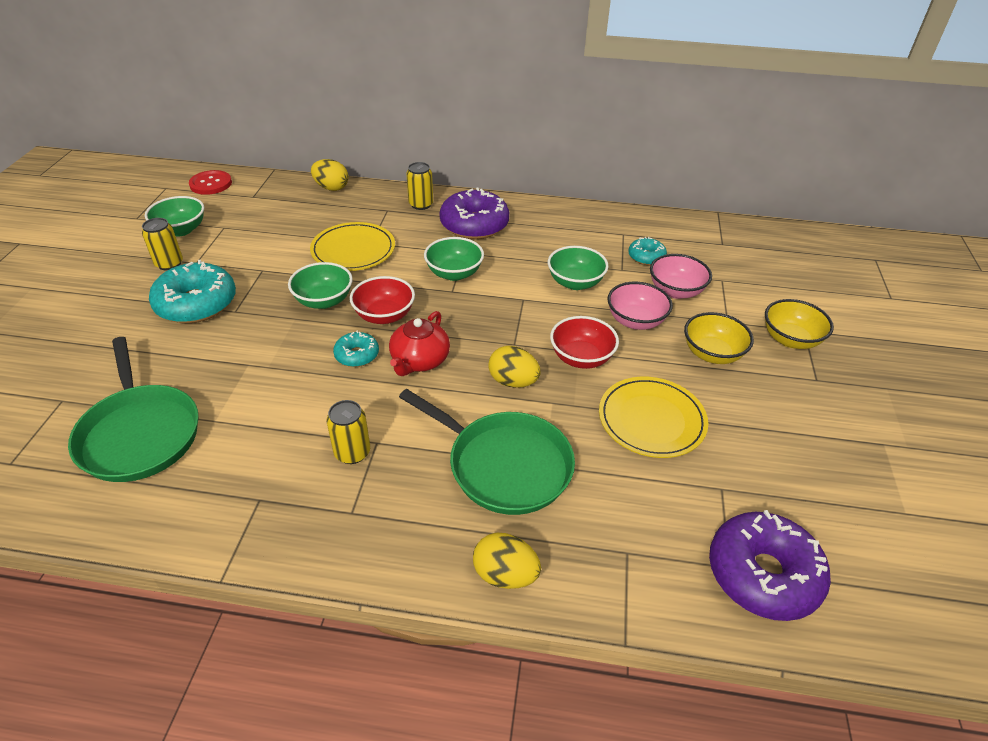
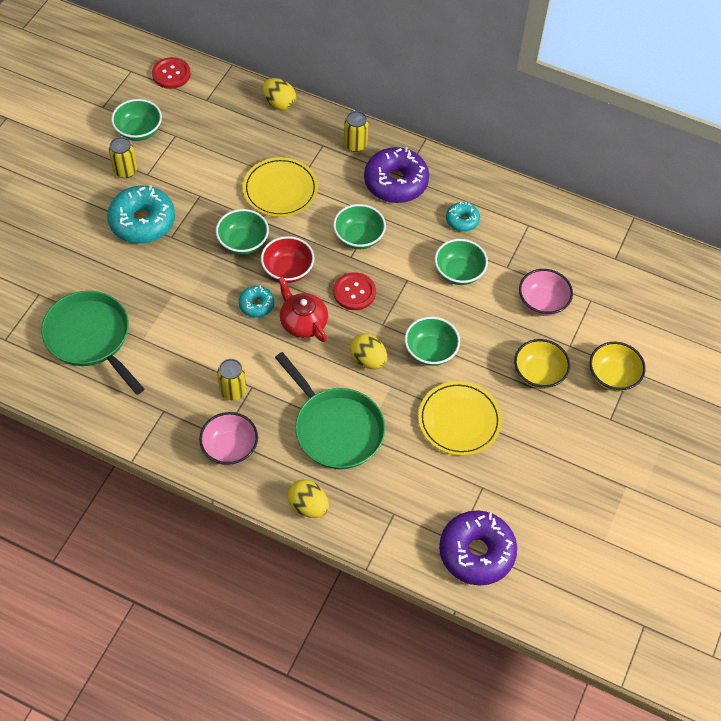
camera: 15 degrees right, 15 degrees up
(139, 434) = (90, 337): green pan -> green pan turned 150 degrees clockwise
(419, 361) = (303, 322): red teapot -> red teapot turned 105 degrees clockwise
(469, 321) = (354, 292): none -> red button
(581, 358) = (430, 351): red bowl -> green bowl
(635, 321) = (492, 326): pink bowl -> pink bowl (230, 448)
(646, 257) = (536, 258): turquoise donut -> turquoise donut (462, 220)

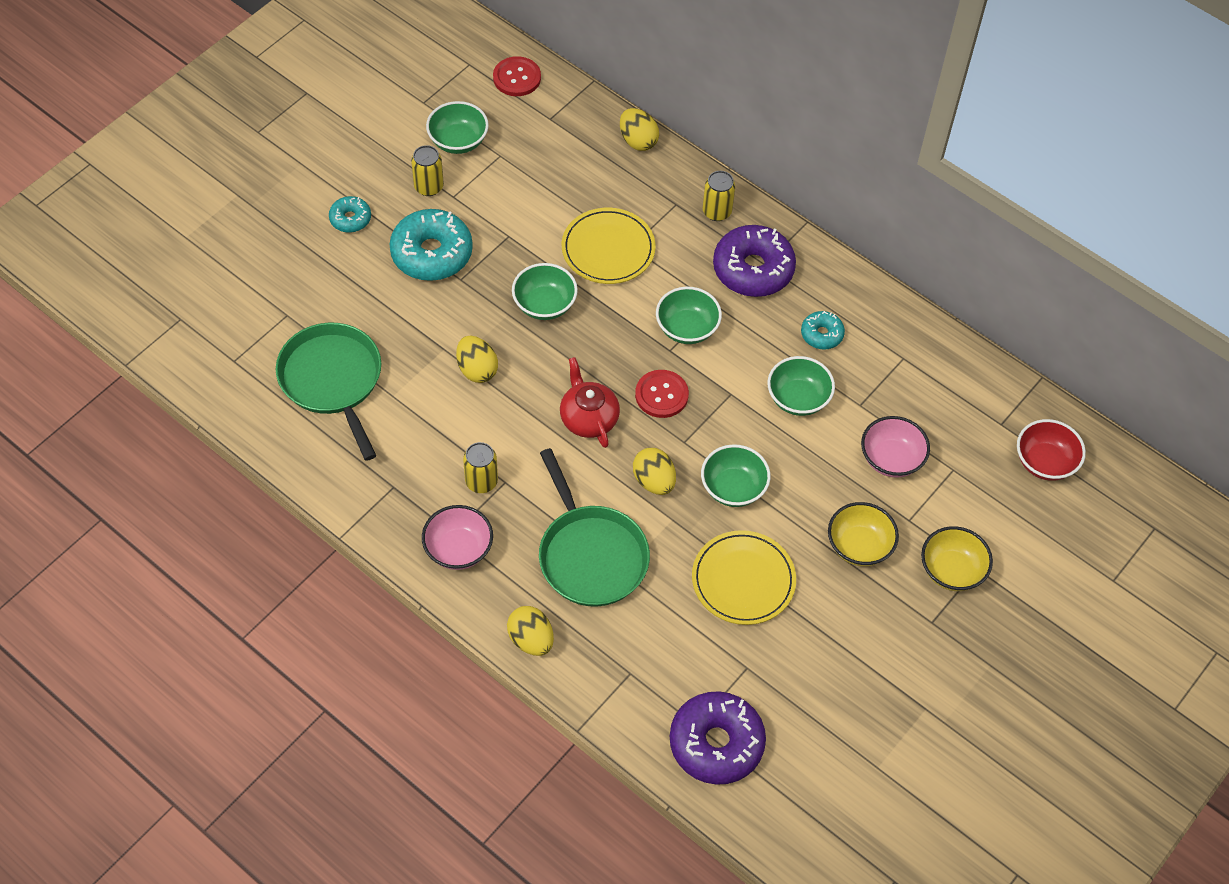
camera: 15 degrees right, 0 degrees up
(204, 304) = (477, 369): none -> yellow egg
(256, 305) = (539, 384): turquoise donut -> turquoise donut (350, 219)
(288, 270) = (588, 350): red bowl -> red bowl (1045, 462)

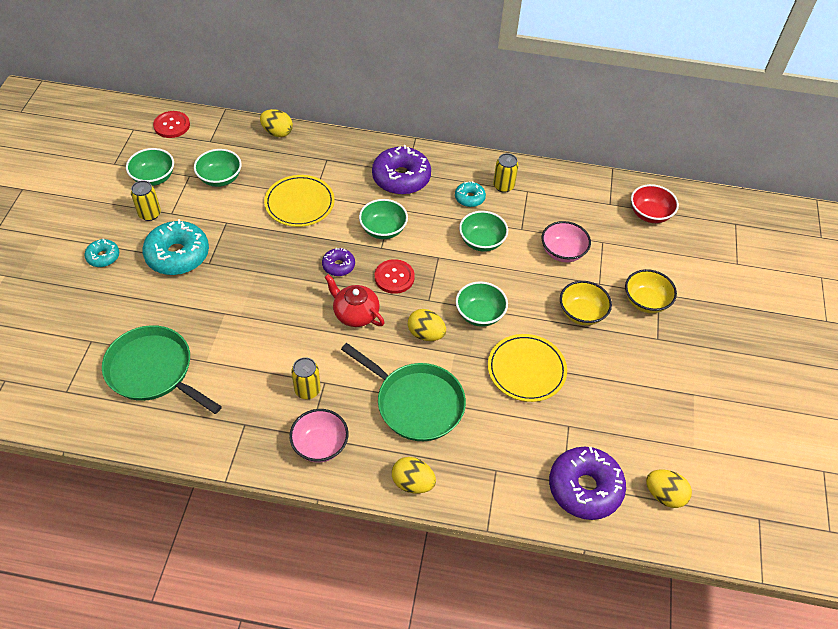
camera: 30 degrees left, 5 degrees down
(477, 369) = (257, 316): yellow egg -> yellow egg (664, 495)
(544, 304) = (278, 255): green bowl -> green bowl (220, 178)
(605, 350) = (338, 266): none -> purple donut
(717, 212) = (355, 154): yellow can -> yellow can (503, 186)

